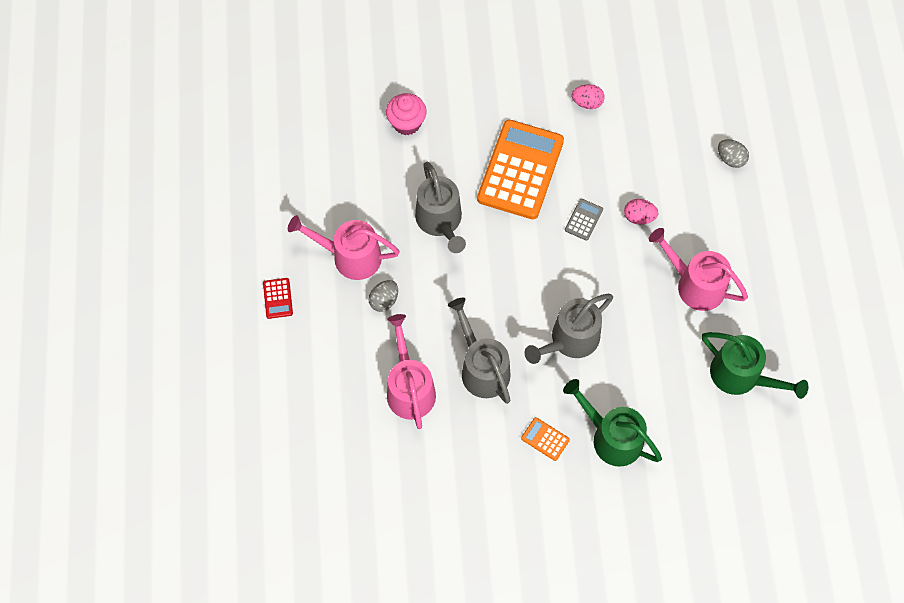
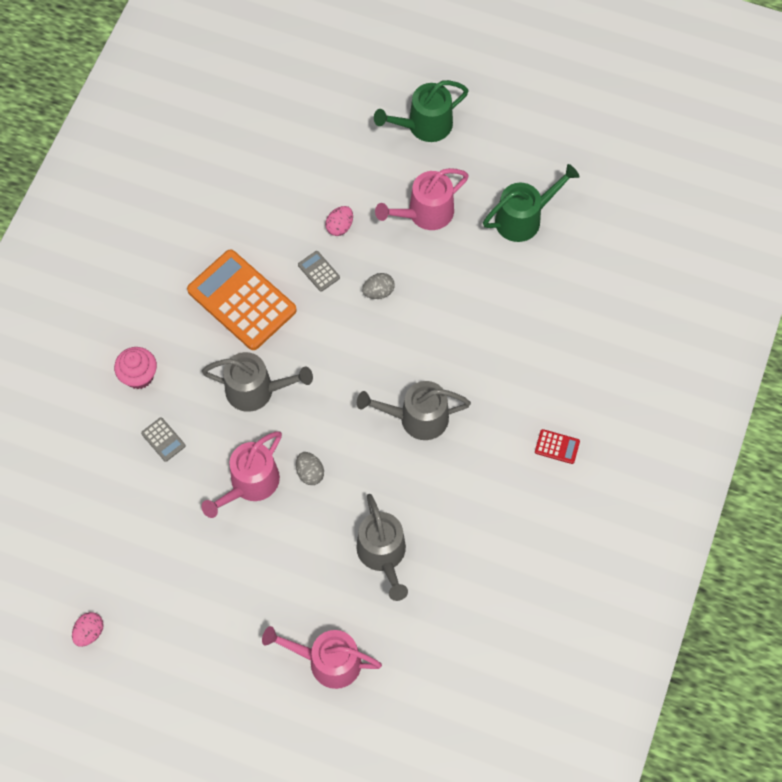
camera: 65 degrees left, 0 degrees up
(278, 298) = (259, 567): red calculator -> red calculator (557, 447)
(357, 169) = (163, 439): none -> grey calculator
(409, 388) = (406, 487): pink watering can -> pink watering can (328, 661)
(545, 439) = (507, 396): orange calculator -> none
(570, 340) = (426, 334): grey watering can -> grey watering can (383, 554)
(587, 103) = (205, 215): pink egg -> pink egg (89, 632)
(611, 437) = (530, 342): green watering can -> green watering can (424, 125)
(730, 159) = (323, 130): grey egg -> grey egg (378, 292)

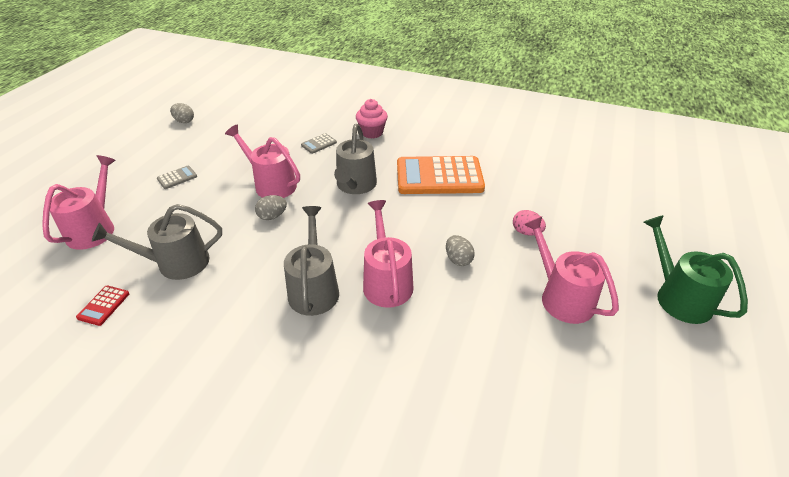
camera: 90 degrees right, 25 degrees down
(89, 632) = (184, 121): pink egg -> grey egg
(242, 300) = (439, 176): orange calculator -> orange calculator turned 135 degrees counterclockwise
(318, 271) = (474, 219): grey calculator -> grey calculator (177, 178)
(407, 355) = (386, 282): none -> pink watering can
(523, 218) = (586, 399): green watering can -> none
(557, 447) = (251, 429): red calculator -> red calculator (103, 305)

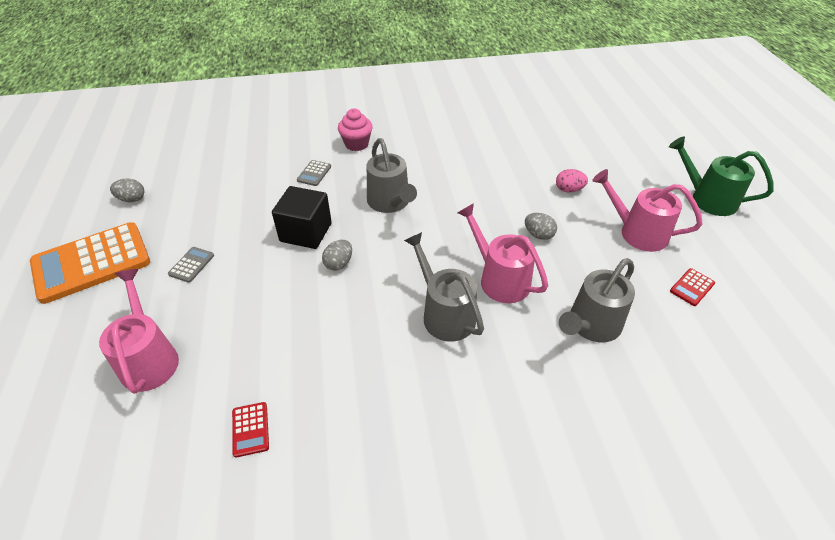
camera: 30 degrees left, 5 degrees up
(176, 263) = (286, 351): grey watering can -> grey watering can (591, 325)
(271, 184) = (306, 232): pink watering can -> black cube
(439, 176) = (457, 166): orange calculator -> orange calculator (92, 263)
(573, 373) = (692, 287): none -> red calculator

